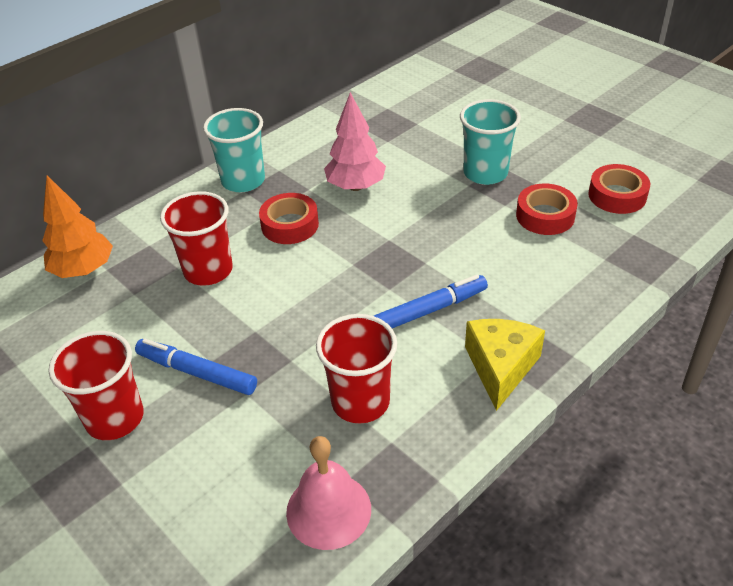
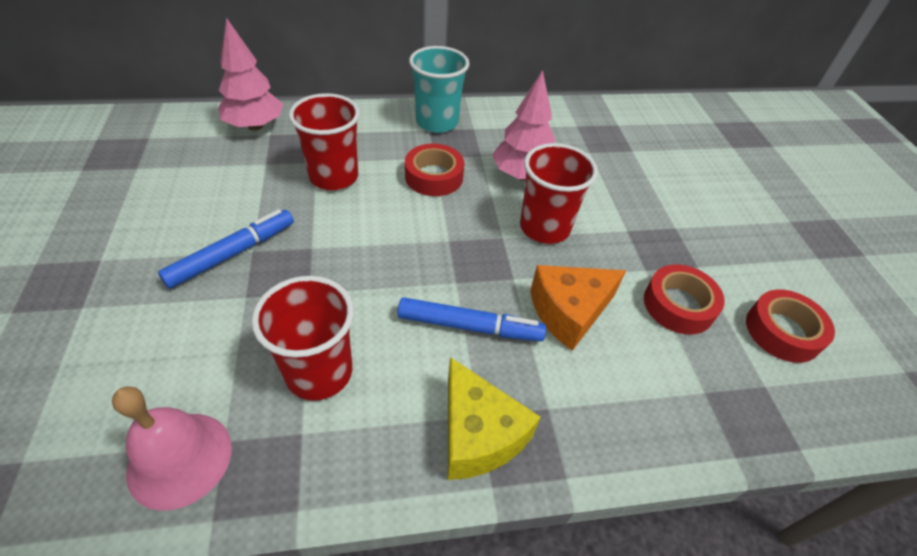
camera: 30 degrees right, 5 degrees up
(84, 270) = (255, 126): orange tree -> pink tree
(115, 418) = (140, 251): red cup -> red cup (544, 227)
(196, 373) = (232, 254): blue marker -> blue marker turned 75 degrees clockwise
(483, 261) = (569, 312): none -> orange cheese
(485, 173) = (655, 228): turquoise cup -> none
(500, 367) = (478, 434): yellow cheese -> yellow cheese turned 105 degrees clockwise

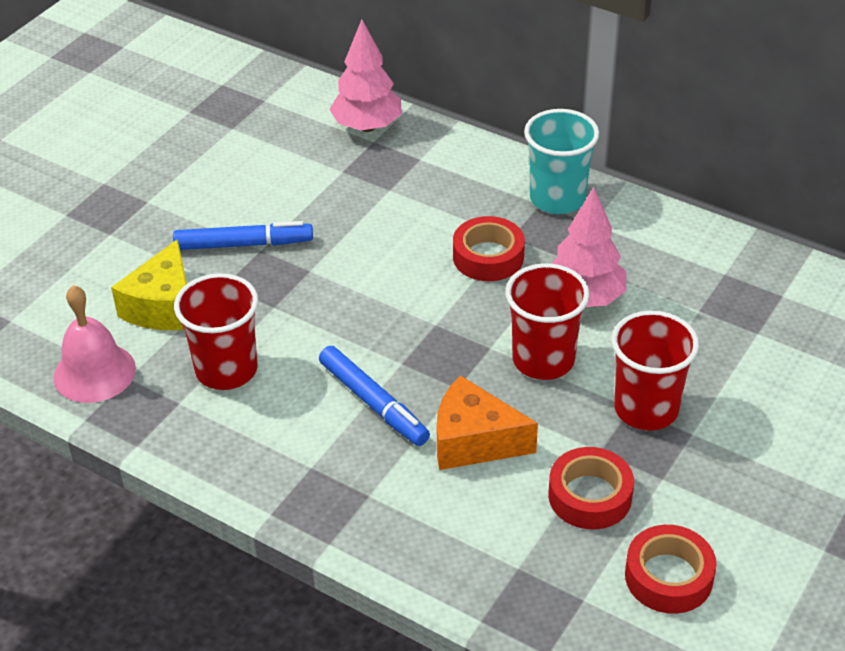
camera: 45 degrees right, 5 degrees down
(334, 177) = (391, 213): red cup -> red cup (646, 409)
(478, 434) = (296, 477): yellow cheese -> yellow cheese (164, 306)

